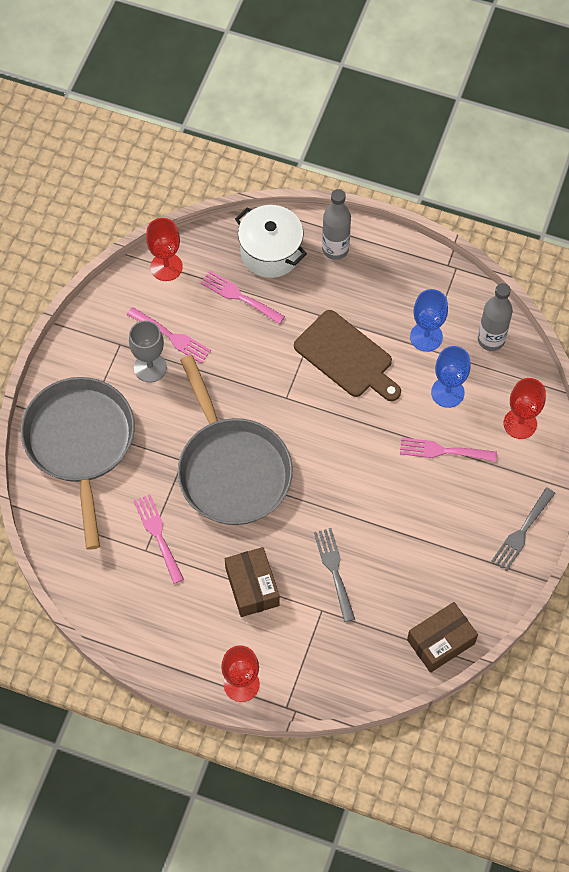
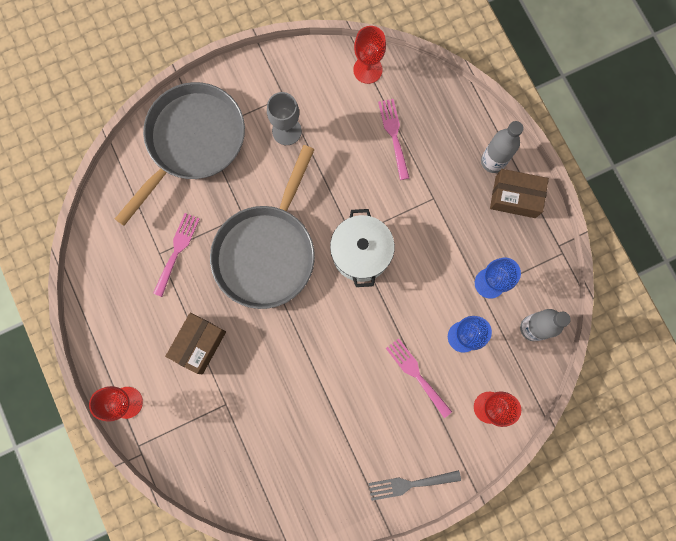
camera: 45 degrees right, 15 degrees up
(172, 336) = (322, 122): pink fork -> none
(270, 252) = (447, 123): white pot -> white pot (361, 253)
(334, 570) = (261, 385): grey fork -> none
(346, 357) = (421, 246): brown cutting board -> none
(440, 641) = (278, 503): brown box -> brown box (515, 197)

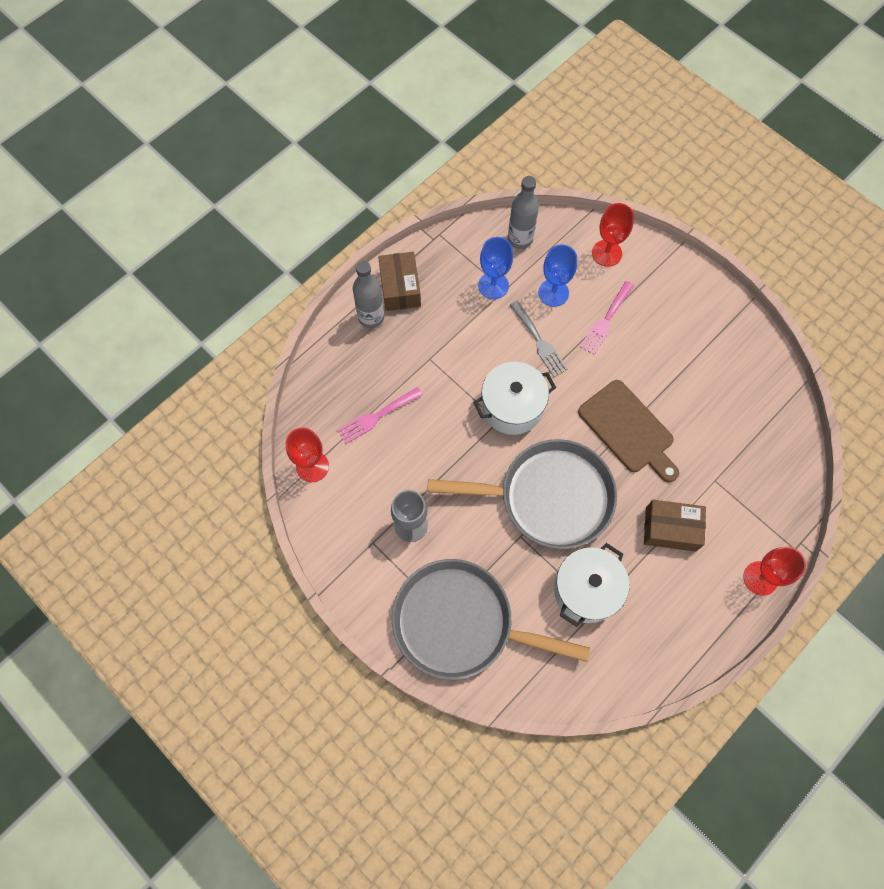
camera: 110 degrees left, 10 degrees down
(177, 251) = (586, 590): pink fork -> white pot
(301, 348) = (628, 430): none -> brown cutting board
(409, 484) = (704, 296): grey fork -> grey fork (539, 341)

